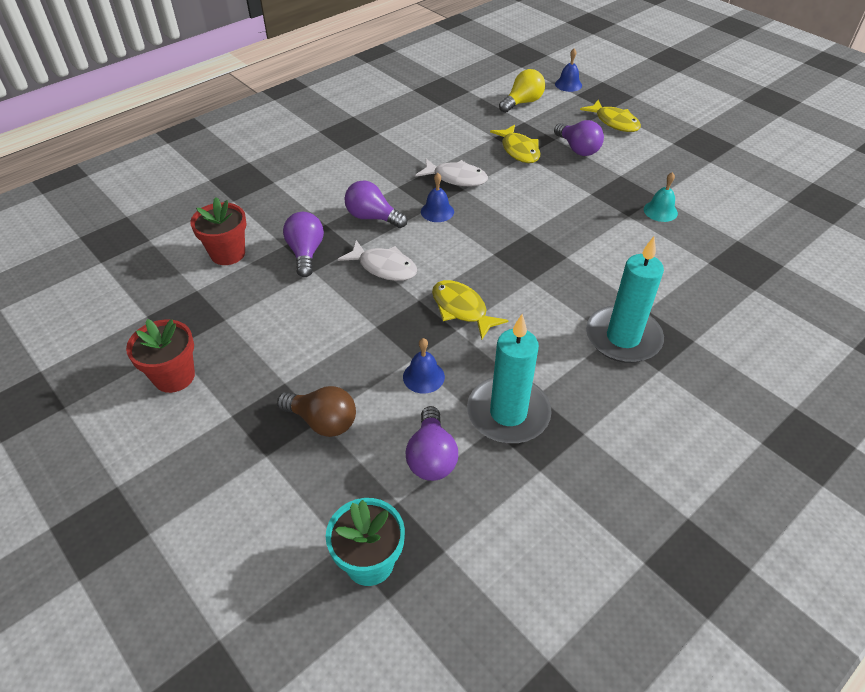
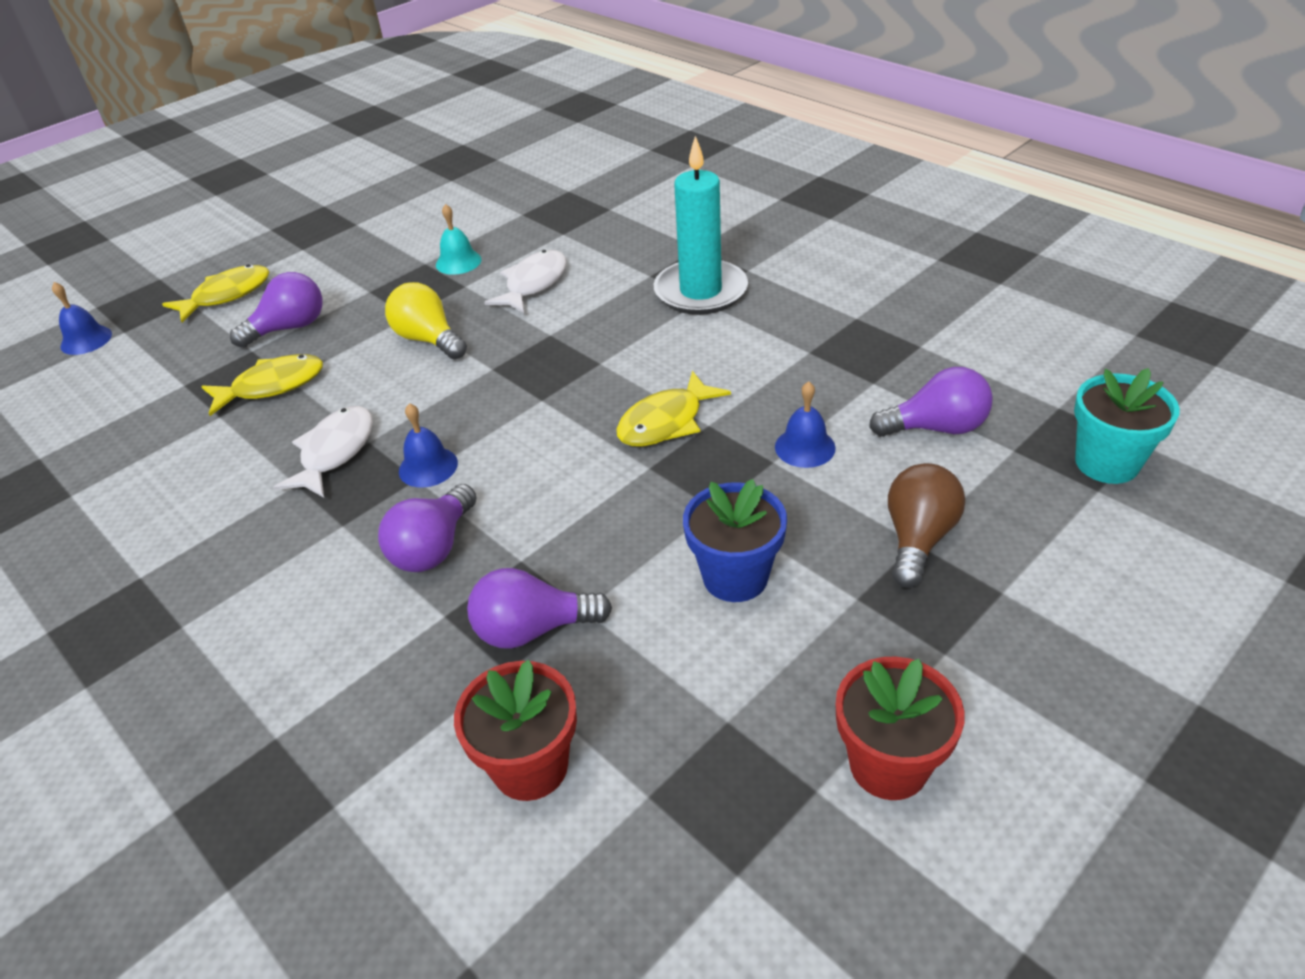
camera: 90 degrees left, 5 degrees down
(317, 330) = (735, 577): none -> blue flower pot
(384, 267) = (573, 515): white fish -> white fish (533, 284)
(508, 413) = (845, 371): turquoise candle -> none
(522, 102) = (120, 388): yellow light bulb -> yellow light bulb (428, 339)

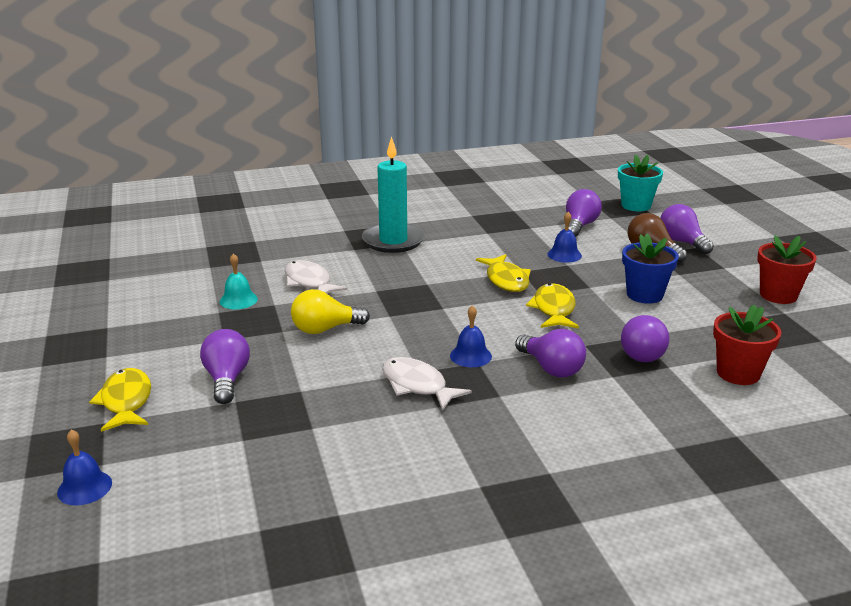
camera: 65 degrees left, 15 degrees down
(272, 386) = (301, 398): yellow fish -> yellow fish (554, 309)
(1002, 566) = (682, 242): none -> purple light bulb

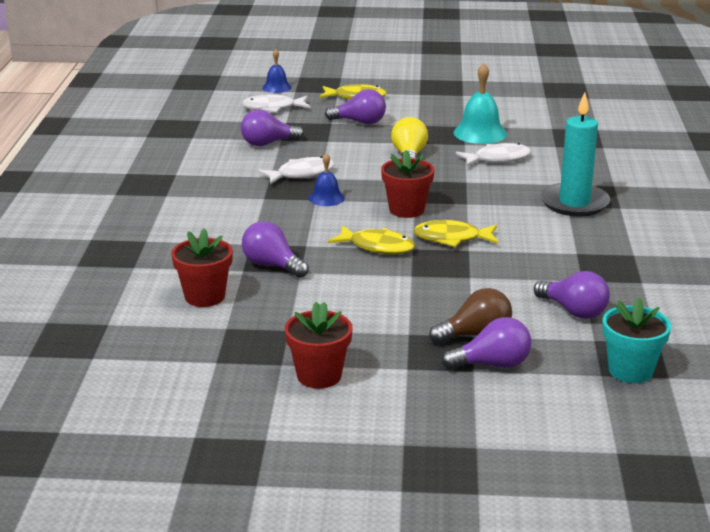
camera: 110 degrees right, 0 degrees up
(187, 466) = (273, 108): none -> white fish
(238, 300) = (480, 133): turquoise bell -> turquoise bell, size x1.67
(464, 308) = (406, 210): none -> red flower pot
(551, 368) = (282, 223): purple light bulb -> purple light bulb (268, 143)
(564, 255) = (494, 281): blue bell -> none
(644, 295) = (374, 298): blue flower pot -> none

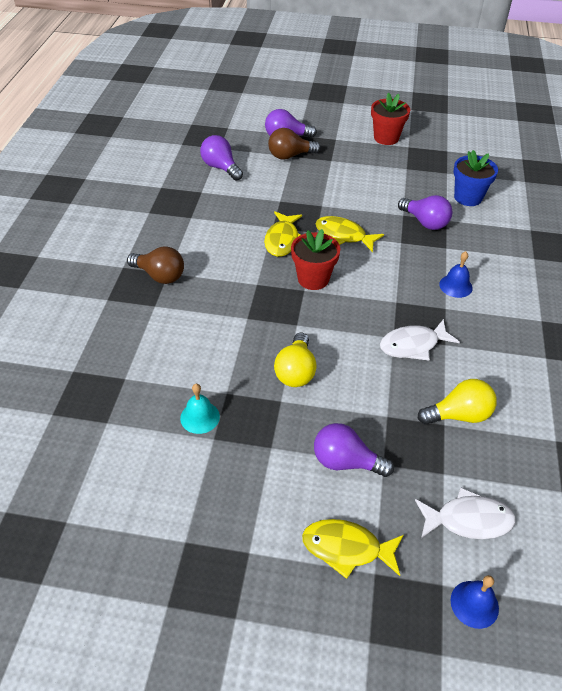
camera: 175 degrees left, 20 degrees up
(205, 297) = (468, 197): red flower pot -> blue flower pot
(268, 143) = (458, 415): purple light bulb -> yellow light bulb
(326, 198) = (386, 302): blue bell -> blue bell (455, 286)
(451, 238) = (282, 240): yellow fish -> yellow fish turned 90 degrees clockwise
(480, 133) = (200, 417): turquoise bell -> turquoise bell, size x0.60
(498, 159) = (200, 356): white fish -> none
(574, 203) = (160, 276): turquoise candle -> brown light bulb
(630, 370) = (210, 128): turquoise flower pot -> none

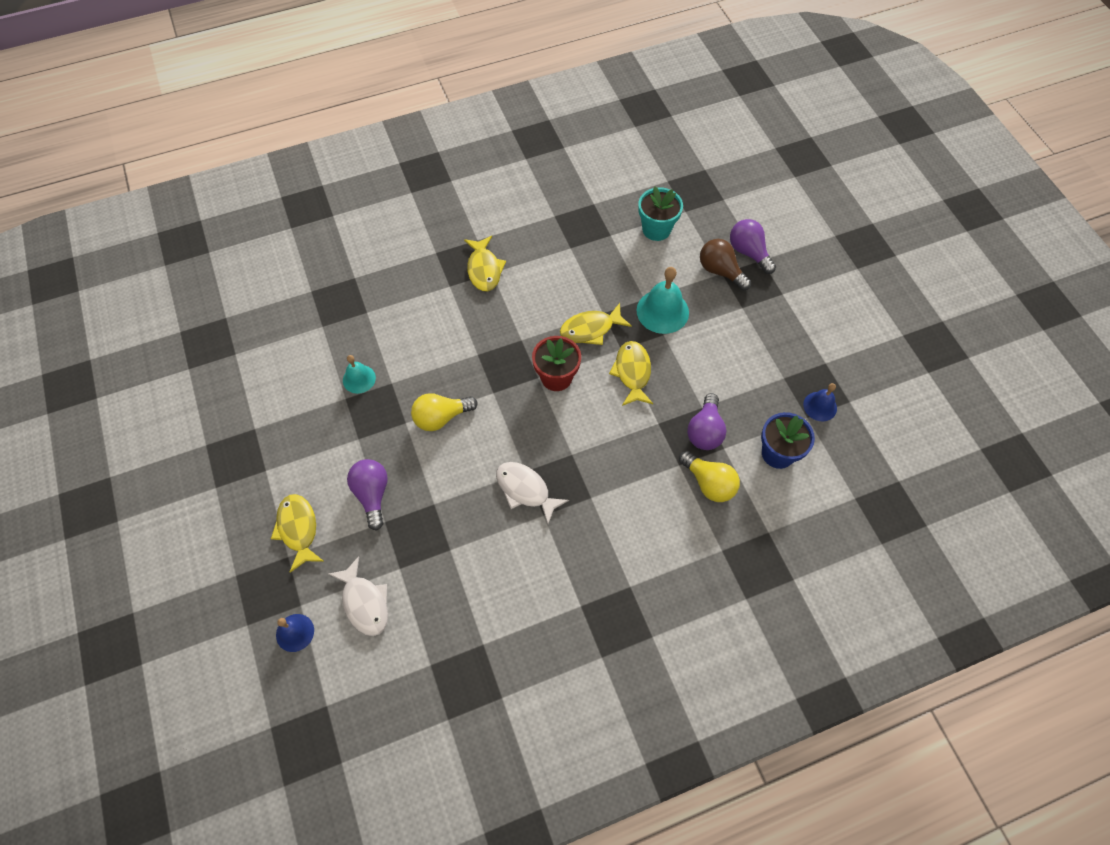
camera: 60 degrees right, 15 degrees up
(160, 276) = (484, 269): brown light bulb -> yellow fish
(221, 168) = (656, 229): purple light bulb -> turquoise flower pot
(300, 197) = (662, 311): none -> turquoise bell
(386, 138) = (824, 336): red flower pot -> none
(455, 286) = (627, 494): blue bell -> blue bell (820, 406)
(458, 415) = (466, 557): yellow light bulb -> yellow light bulb (709, 483)

